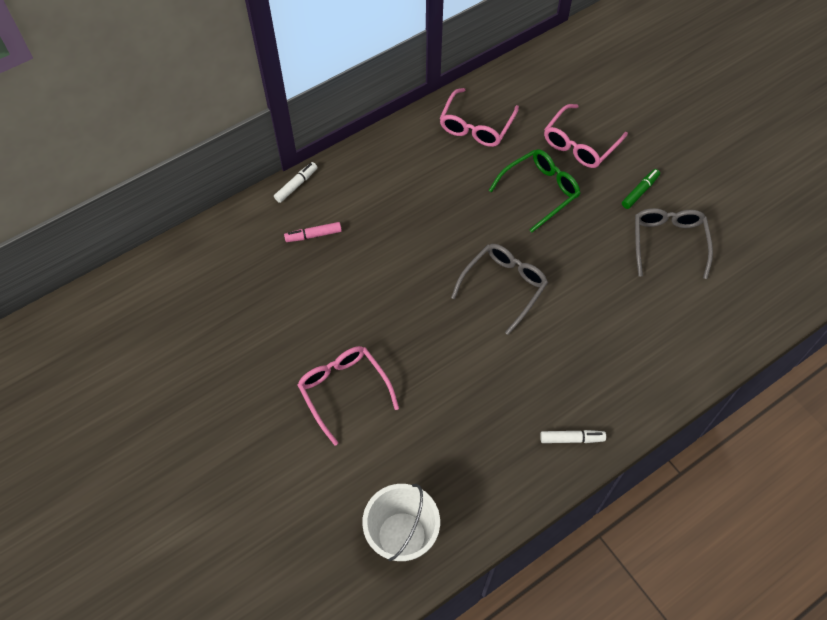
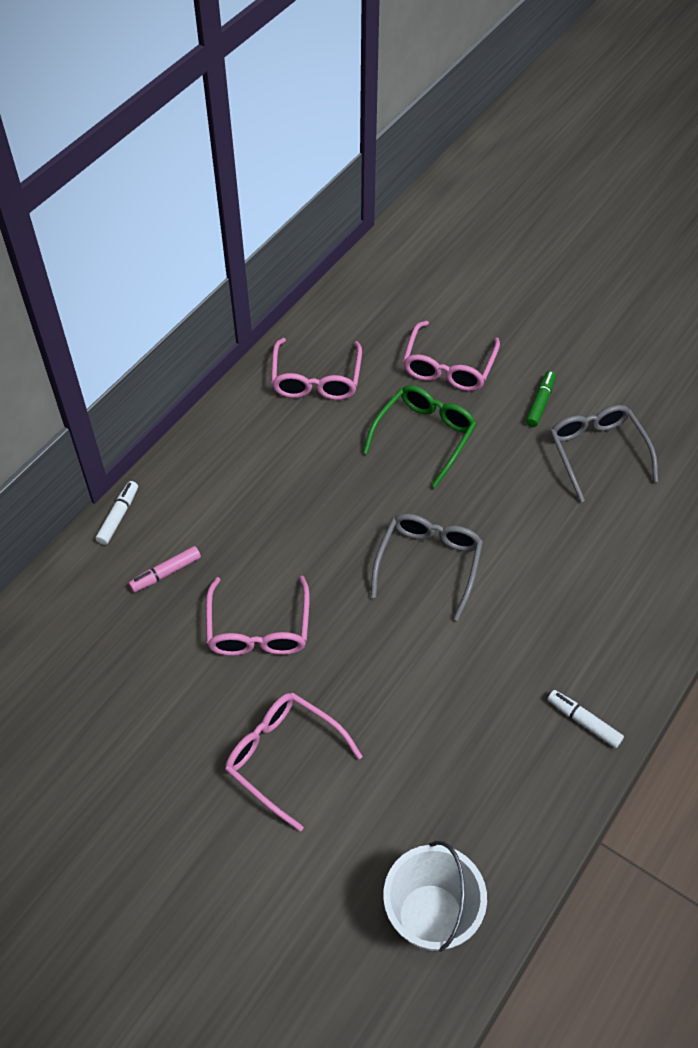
camera: 20 degrees left, 5 degrees down
(362, 295) = (258, 629): none -> pink glasses
(571, 439) = (584, 722): white marker -> white marker turned 120 degrees counterclockwise

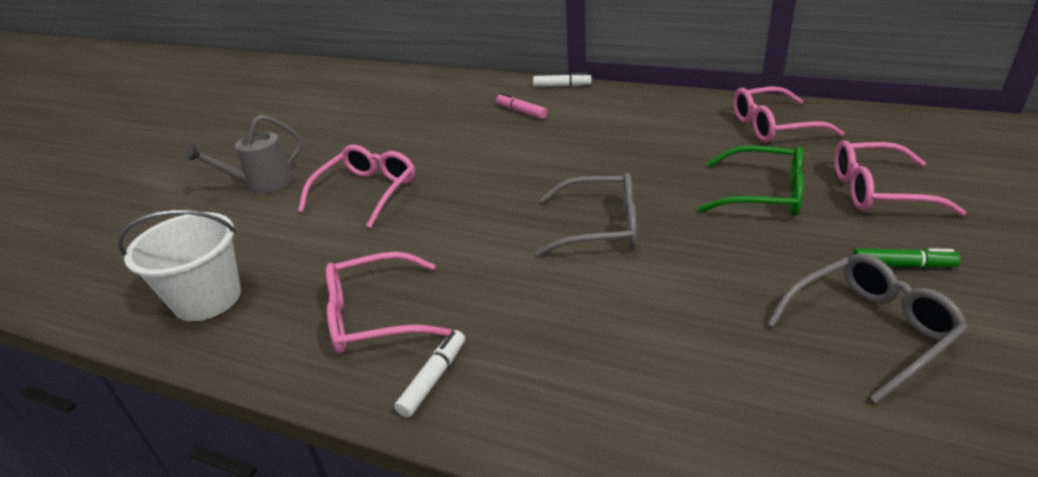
camera: 80 degrees right, 20 degrees down
(210, 879) = (263, 184): none -> grey watering can
(258, 629) = (485, 157): pink glasses -> pink glasses (374, 316)

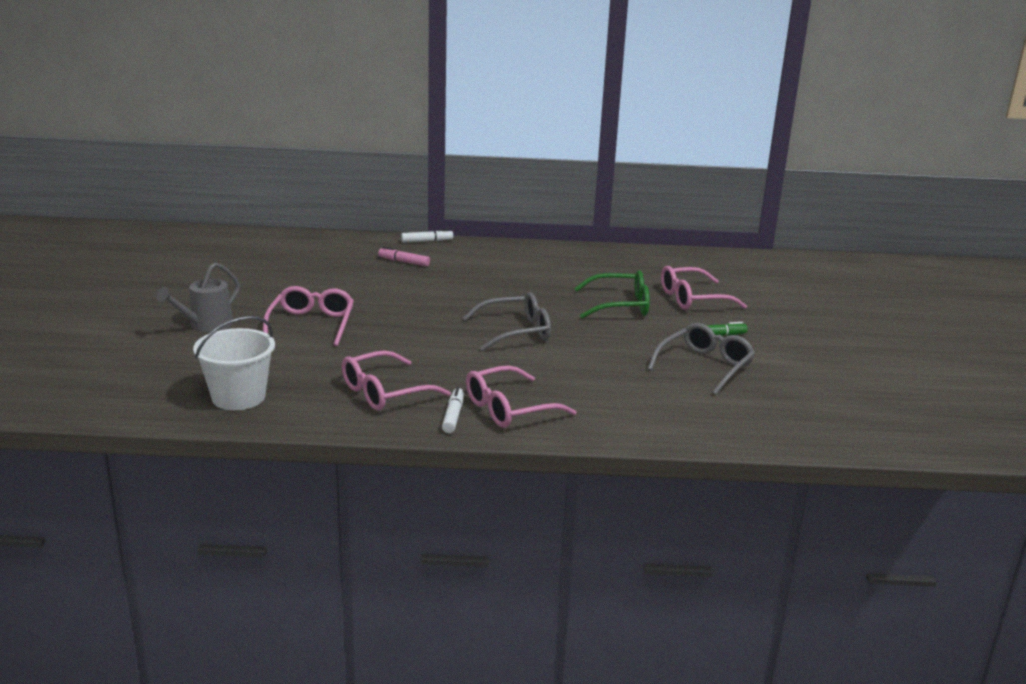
camera: 25 degrees left, 10 degrees down
(773, 126) = (611, 264): pink glasses -> pink glasses (508, 409)

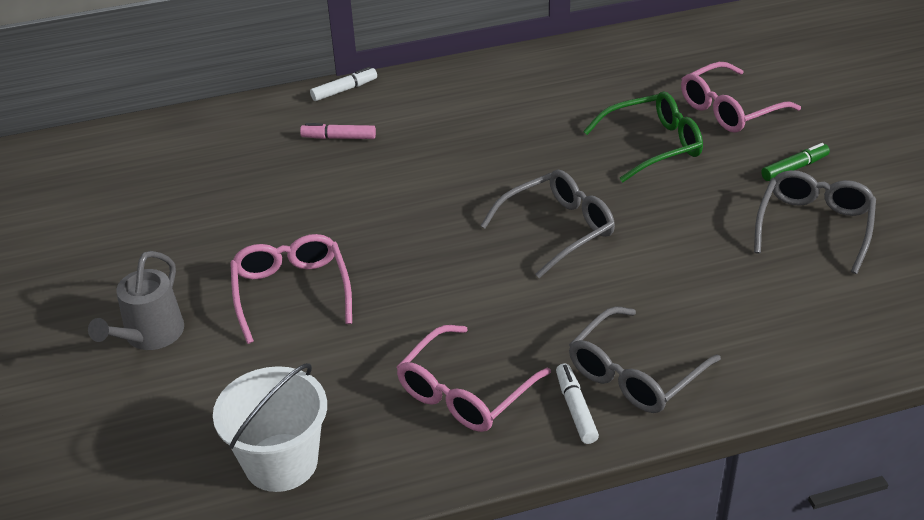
camera: 15 degrees left, 15 degrees up
(508, 409) = (634, 374): pink glasses -> grey glasses

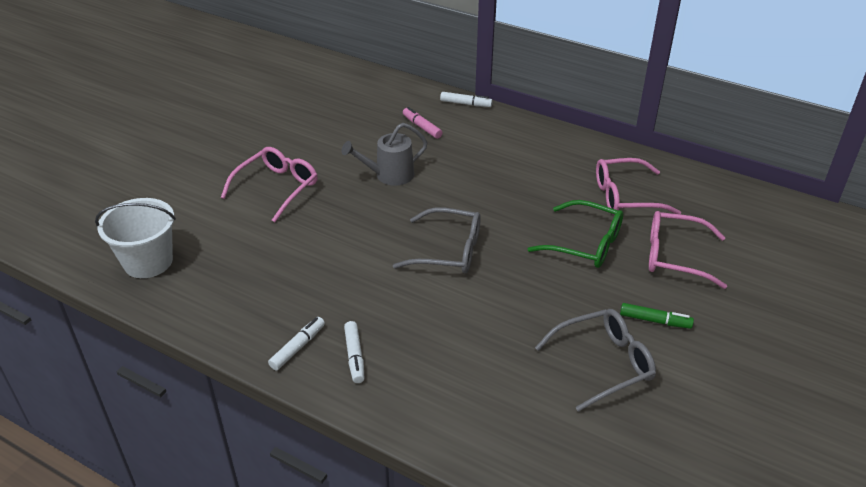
camera: 45 degrees right, 0 degrees up
(150, 335) = (195, 165): grey watering can -> grey watering can (389, 175)
(464, 393) = (265, 295): pink glasses -> pink glasses (625, 197)
(634, 374) = (354, 356): grey glasses -> white marker

